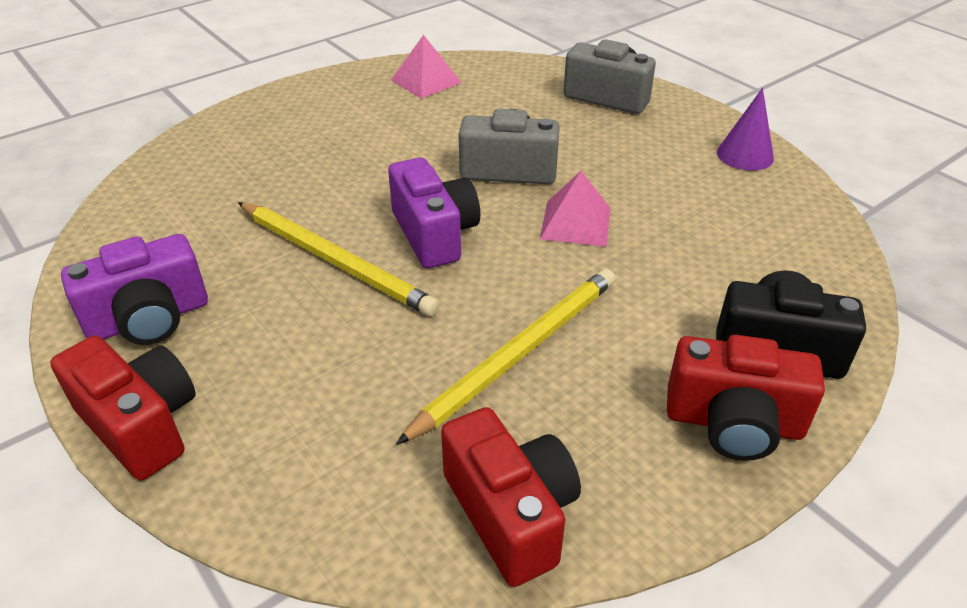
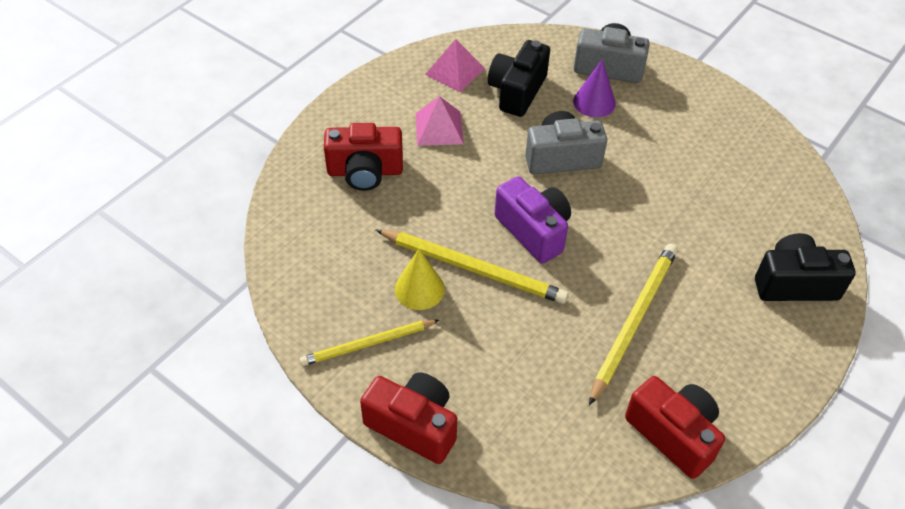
camera: 15 degrees left, 10 degrees up
(149, 319) = (367, 344): purple camera -> yellow pencil
(254, 271) = (419, 289): none -> yellow cone
(487, 105) = (517, 91): none -> black camera
(576, 223) = (630, 202): pink pyramid -> pink pyramid (439, 128)
(733, 423) = (782, 345): red camera -> red camera (365, 171)
(745, 155) = (729, 113): purple cone -> purple cone (594, 102)

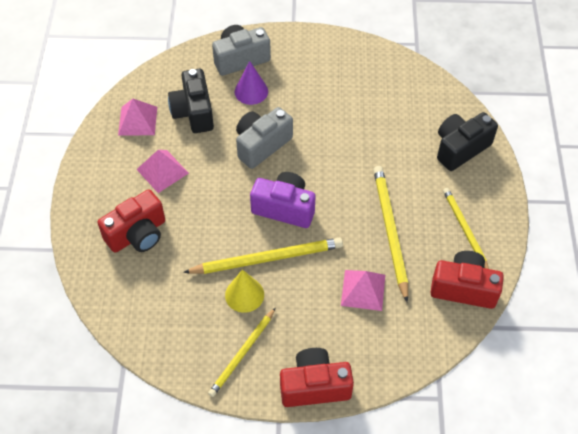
camera: 35 degrees left, 5 degrees up
(551, 362) = (363, 290): none -> pink pyramid
(728, 372) = (465, 229): none -> yellow pencil

